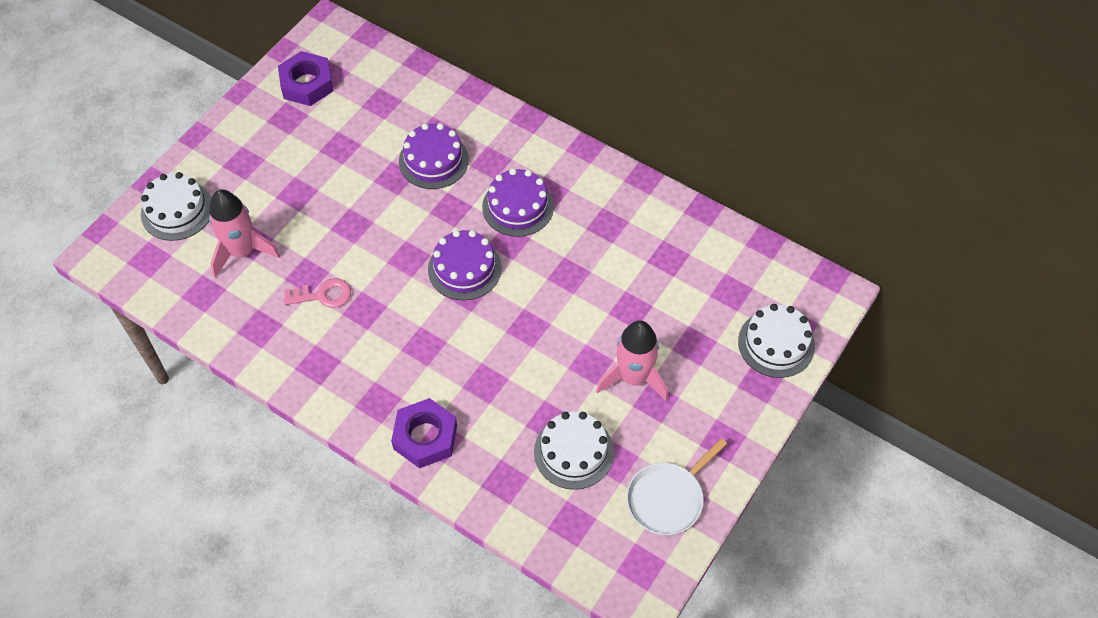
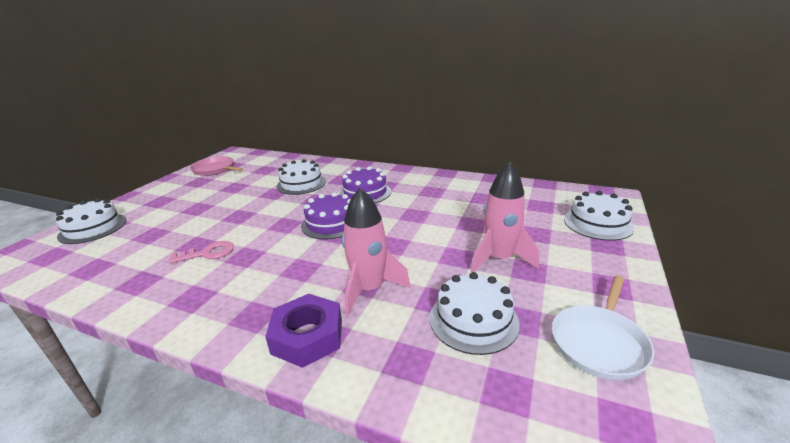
camera: 10 degrees left, 30 degrees down
(242, 251) = (141, 240): pink rocket -> pink rocket (369, 289)
(307, 84) = (215, 169): purple nut -> pink pan
(433, 160) = (301, 184): purple cake -> white cake

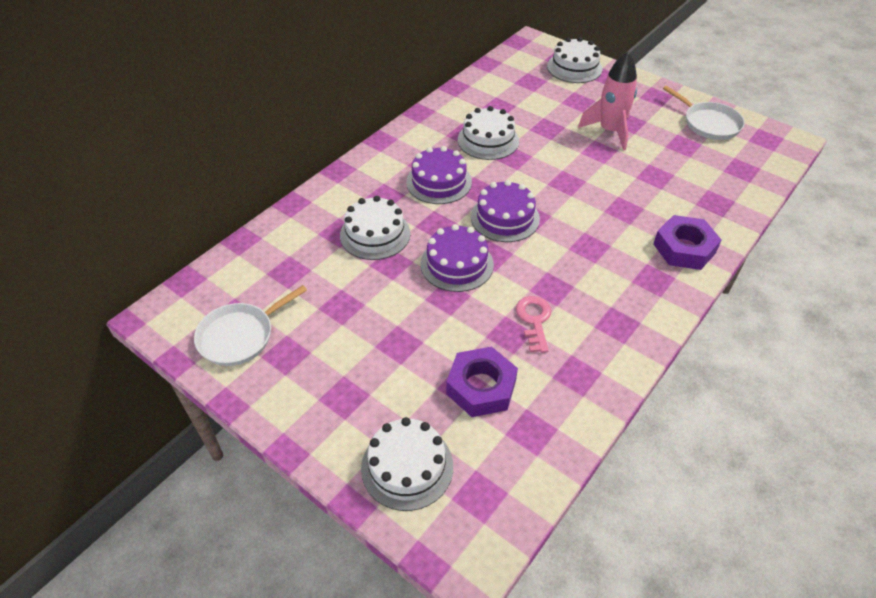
camera: 75 degrees left, 20 degrees up
(146, 242) = (481, 387): none -> purple nut
(215, 169) = (239, 336): pink pan -> white pan
(273, 213) = (457, 264): none -> purple cake
(369, 289) = (632, 208): pink rocket -> none
(473, 320) = (680, 164): white cake -> white cake (488, 140)

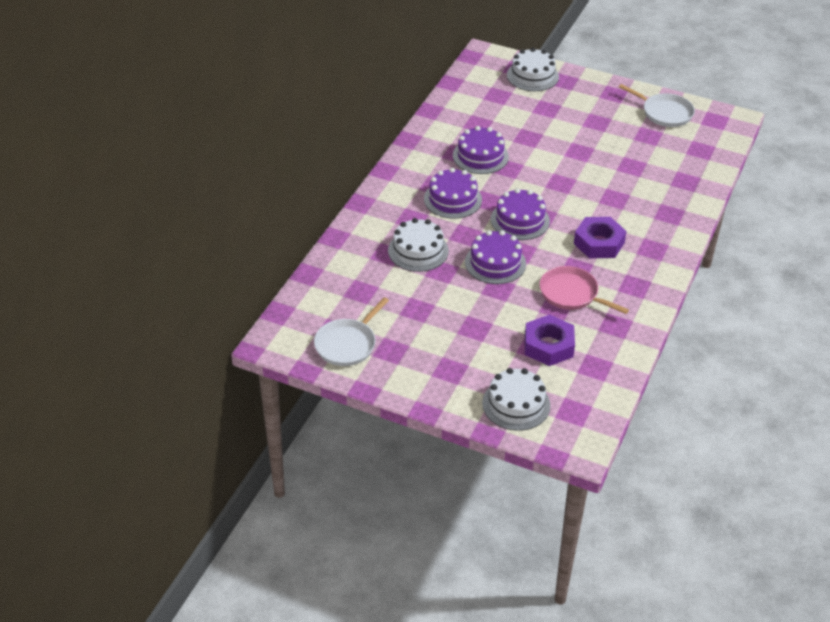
camera: 15 degrees left, 5 degrees down
(488, 140) = (480, 156): white cake -> purple cake
(534, 320) = (571, 294): pink key -> pink pan
(610, 131) = (582, 132): pink rocket -> none
(684, 248) = (670, 221): purple nut -> purple nut (599, 243)

